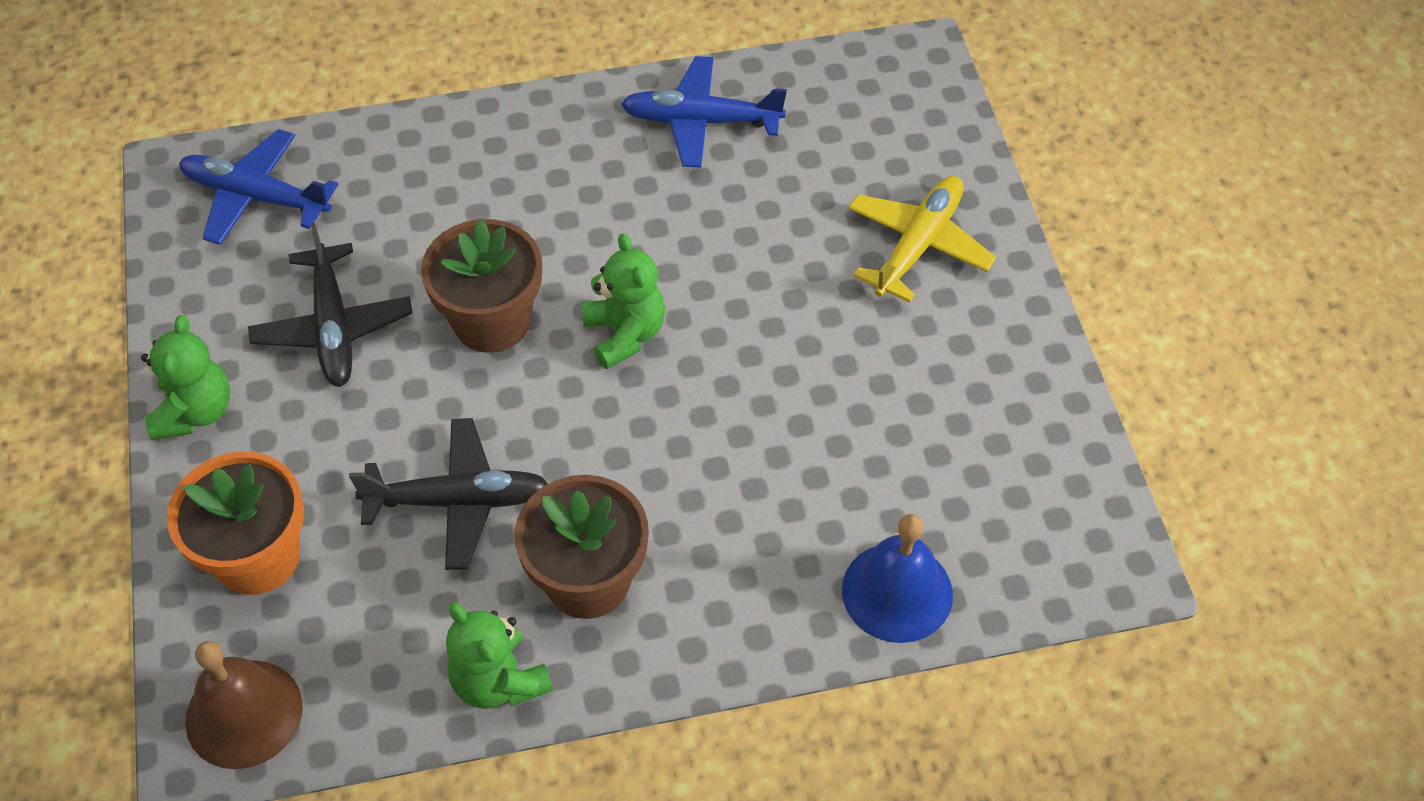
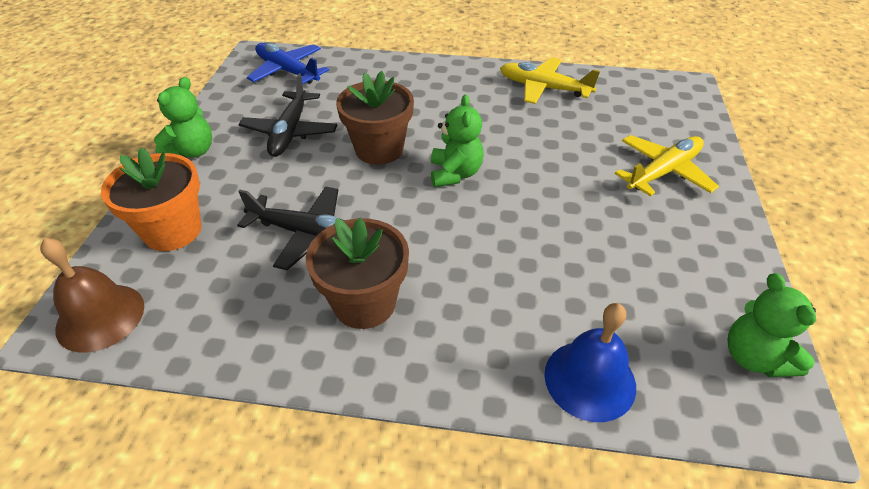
camera: 20 degrees right, 10 degrees down
(499, 681) = (271, 349): green teddy bear -> green teddy bear (754, 357)
(702, 121) = (544, 88): blue plane -> yellow plane

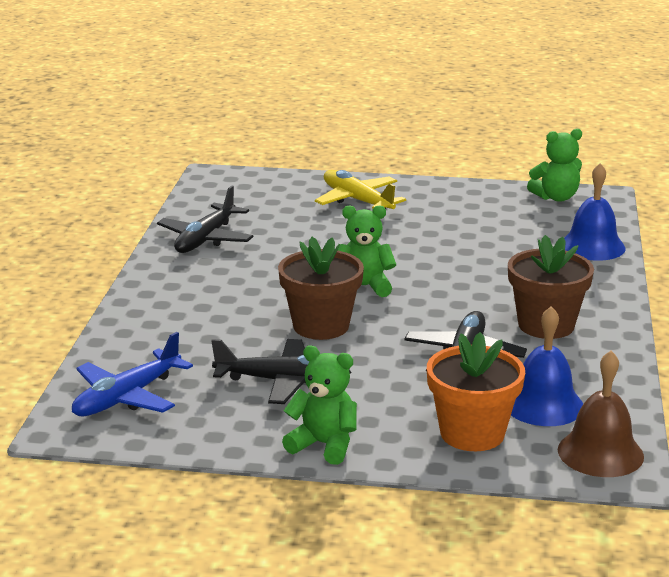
camera: 90 degrees left, 20 degrees down
(202, 283) = (543, 404): none -> blue bell
(544, 88) = (206, 239): yellow plane -> black plane

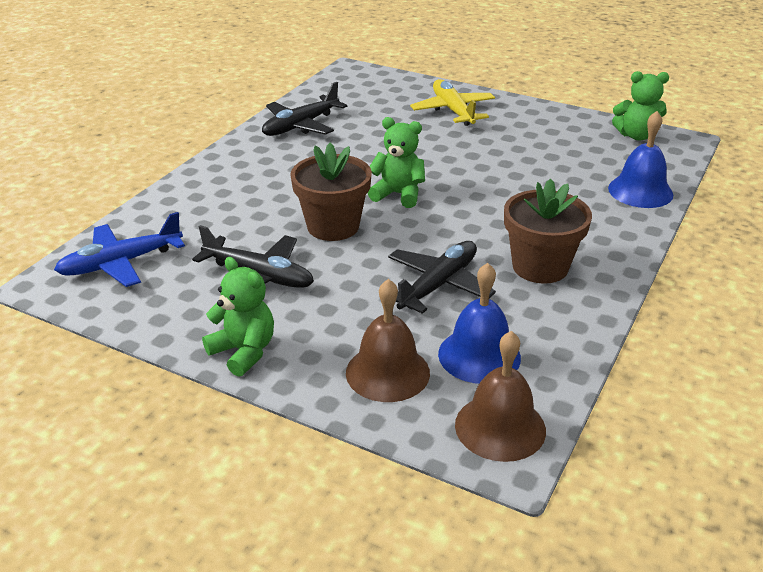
camera: 20 degrees right, 10 degrees up
(472, 433) = (387, 372): orange flower pot -> brown bell

